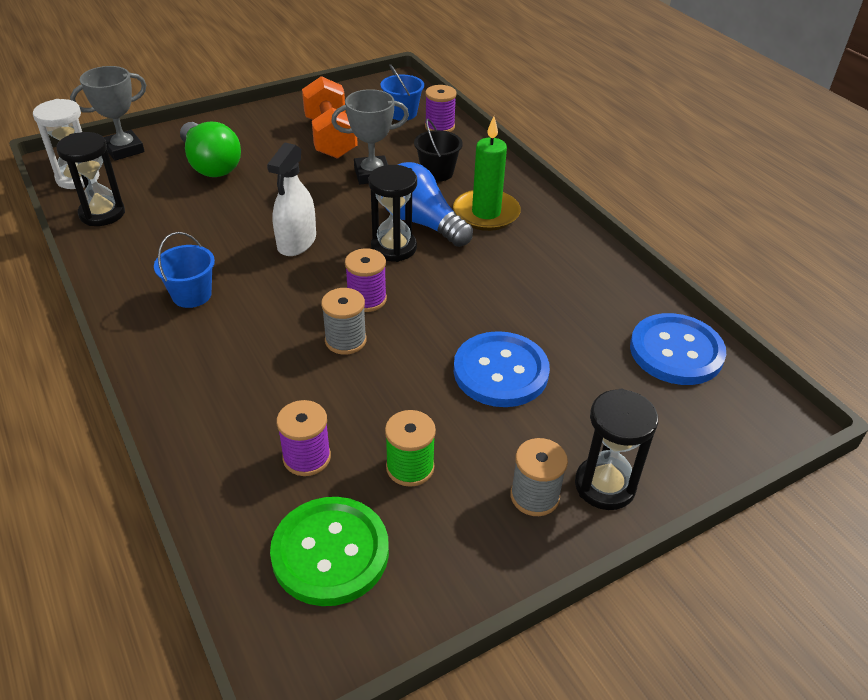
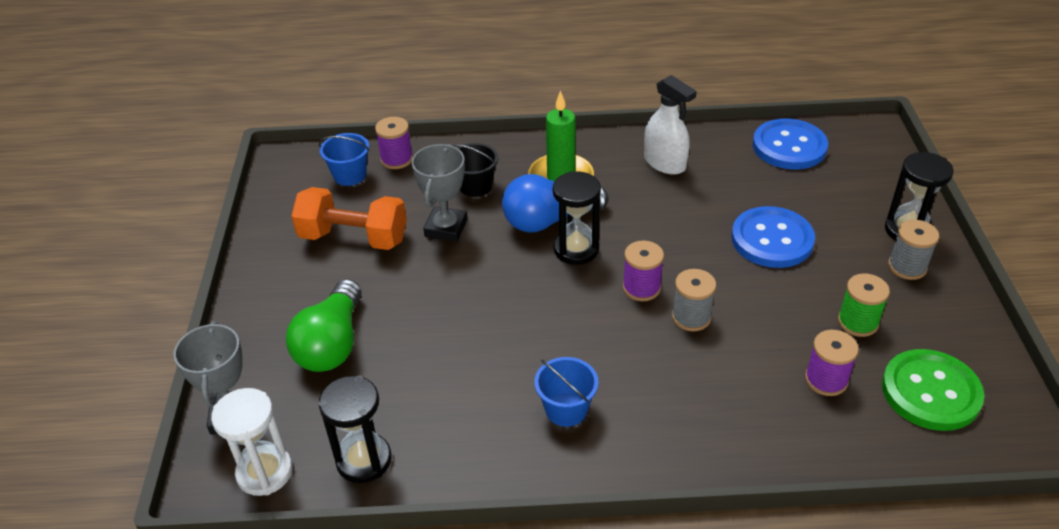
camera: 60 degrees left, 0 degrees up
(211, 165) = (332, 344): green light bulb -> green light bulb turned 105 degrees clockwise
(297, 242) = (526, 311): white spray bottle -> white spray bottle (664, 163)

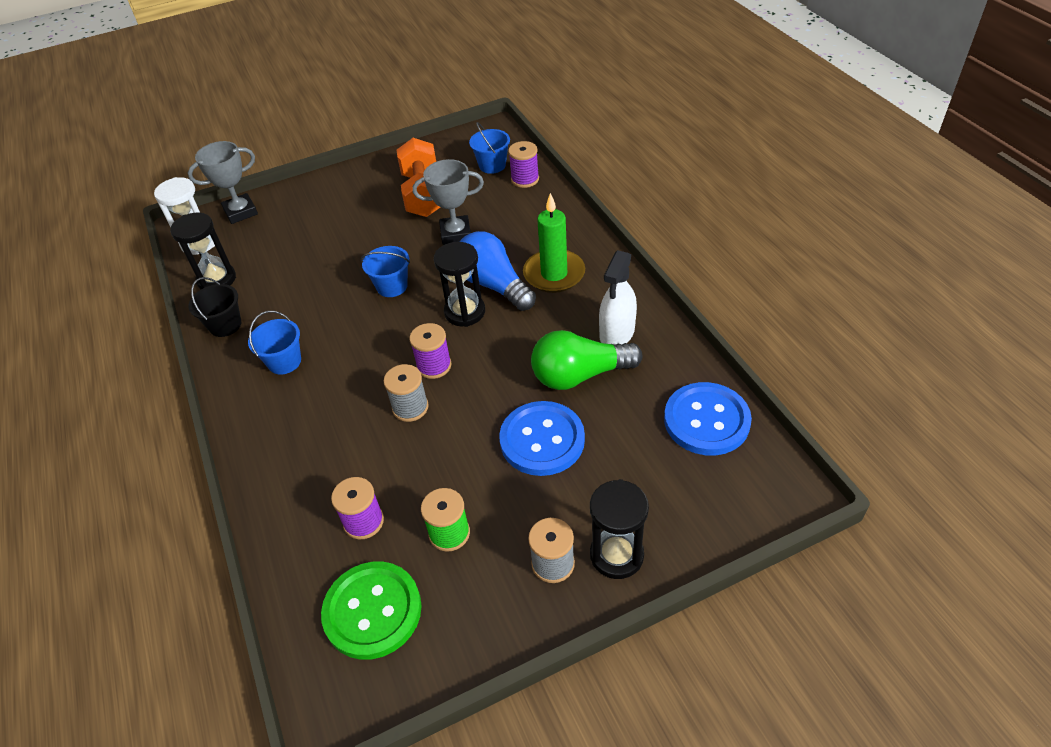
camera: 70 degrees right, 5 degrees up
(332, 344) = (314, 226): green light bulb -> green light bulb (579, 375)
(475, 186) = (515, 230): black bucket -> black bucket (225, 325)
(497, 295) = (392, 286): none -> blue bucket

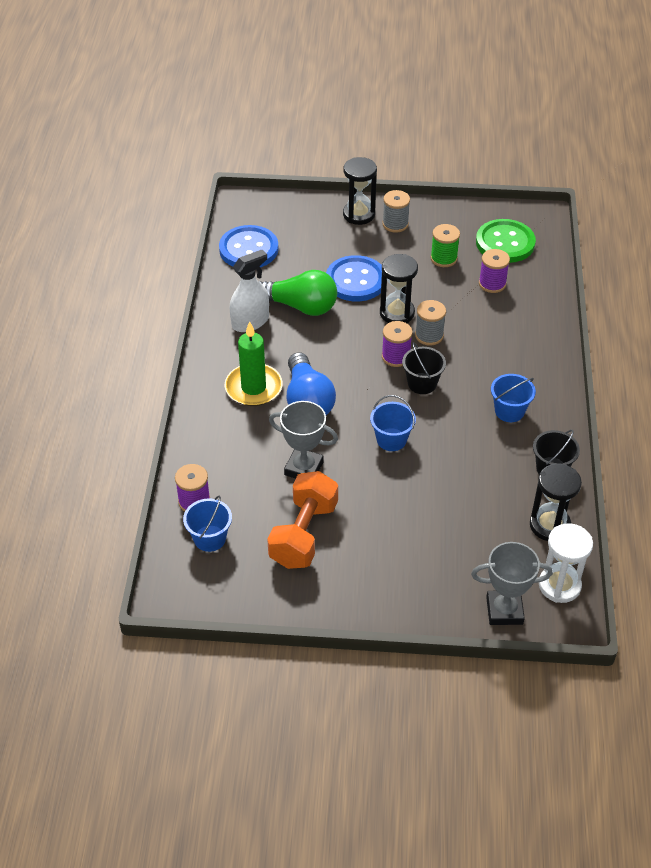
camera: 155 degrees left, 0 degrees up
(390, 350) = (422, 383): none -> black bucket
(465, 312) = (346, 388): black hourglass -> black hourglass (397, 313)

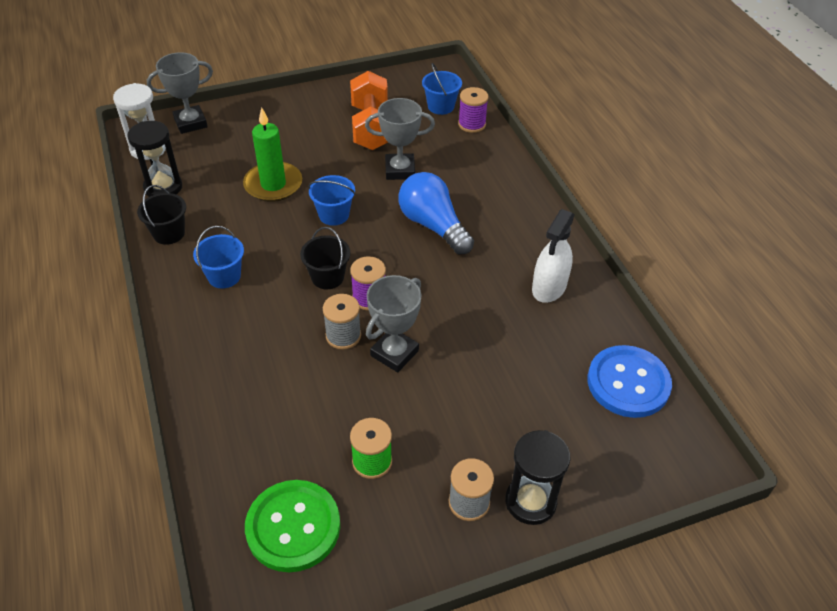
camera: 155 degrees right, 0 degrees up
(253, 387) = (493, 222): green candle -> green candle (273, 184)
(300, 306) = (509, 324): green light bulb -> none
(356, 280) = (468, 383): blue button -> none
(397, 313) = (394, 353): black hourglass -> grey trophy
(492, 284) = (290, 440): purple spool -> none

